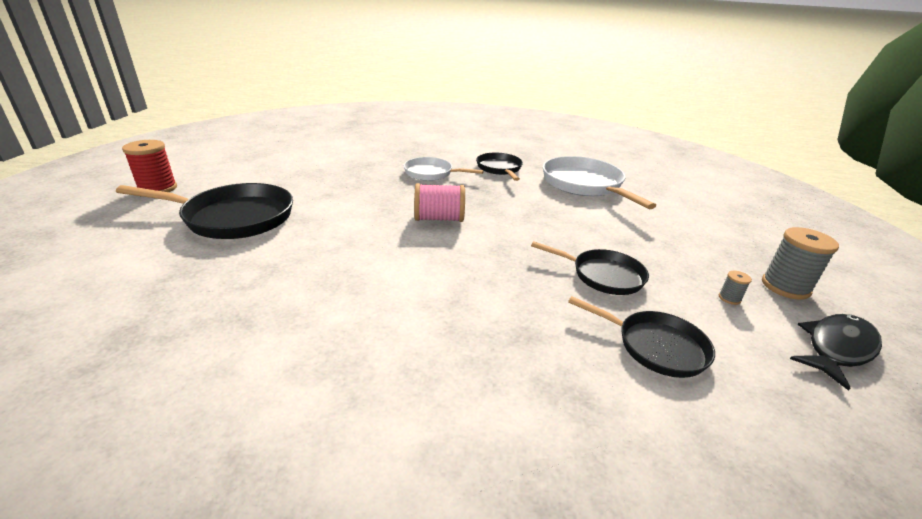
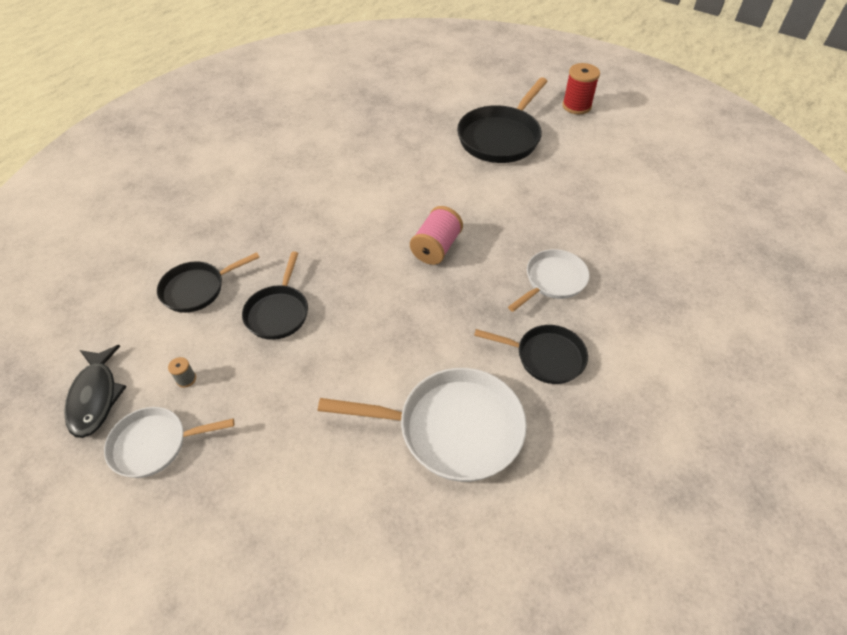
camera: 120 degrees right, 20 degrees up
(602, 275) = (278, 312): black pan -> black pan turned 45 degrees counterclockwise
(785, 287) = (155, 444): grey spool -> white pan

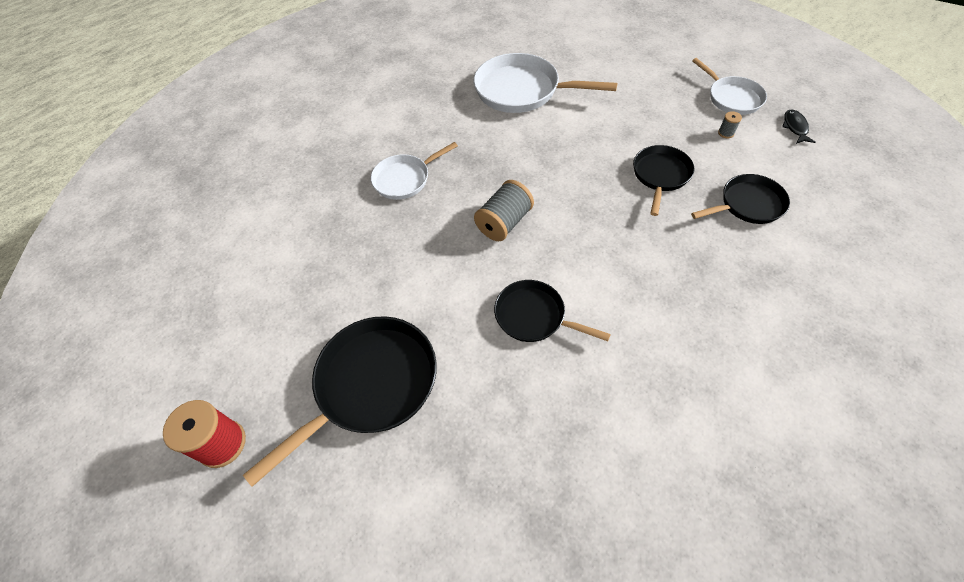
camera: 165 degrees left, 5 degrees up
(95, 397) = (795, 127): black fish -> black fish, size x0.58
(155, 444) = (731, 97): white pan -> white pan turned 60 degrees clockwise
(436, 248) = (504, 223): pink spool -> grey spool
(545, 357) = (440, 124): black pan -> black pan (534, 316)

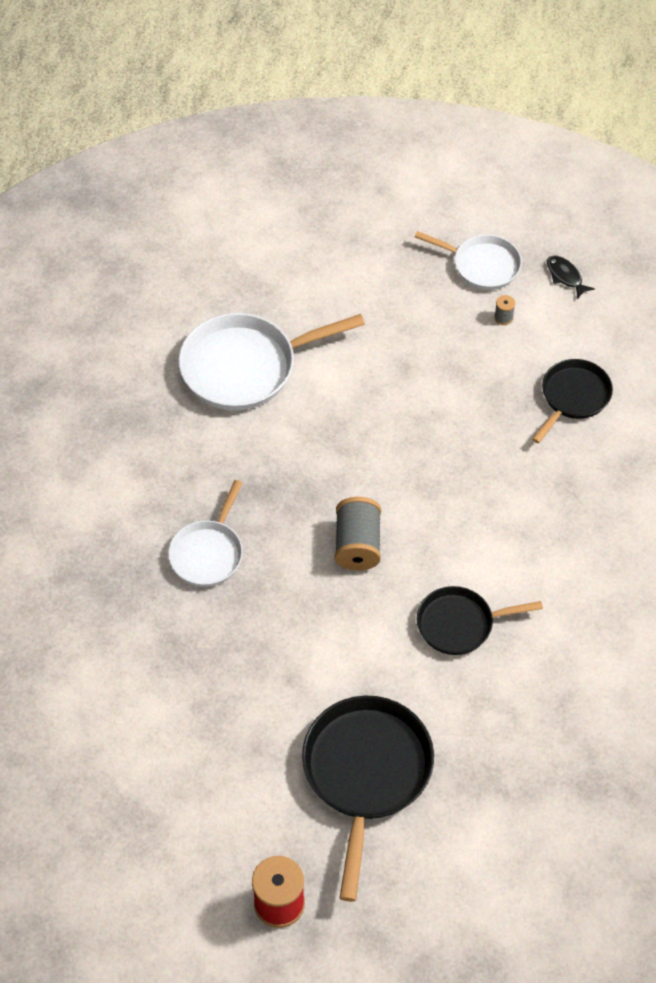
camera: 40 degrees left, 0 degrees up
(660, 176) = (472, 406): black pan -> none

